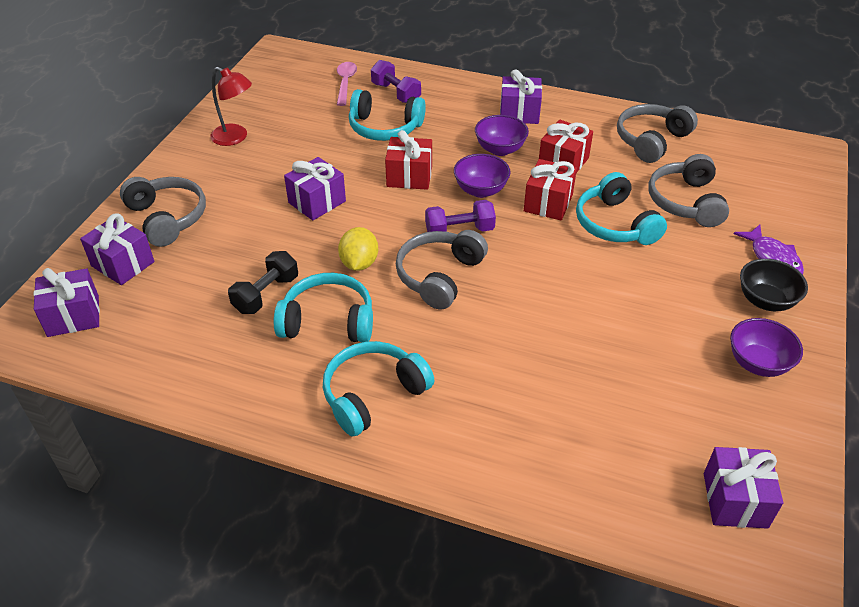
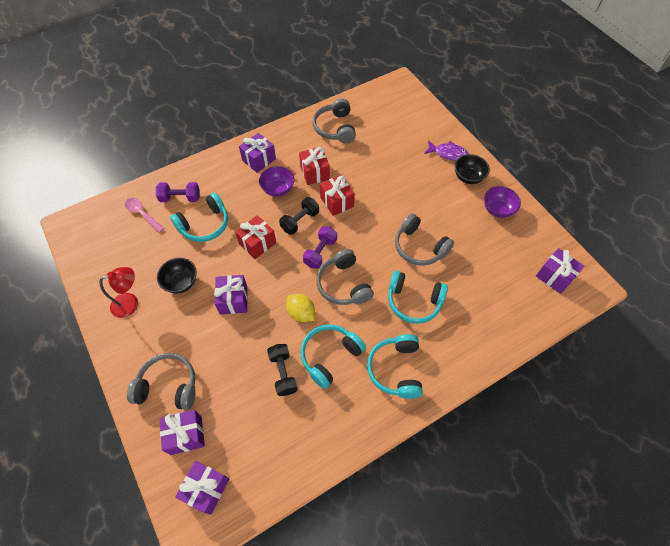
camera: 50 degrees left, 15 degrees up
(296, 154) = (181, 282): none -> black bowl
(480, 190) = (300, 221): purple bowl -> black dumbbell
(615, 224) = (376, 188): turquoise headphones -> turquoise headphones (414, 301)
(686, 202) = (387, 151): grey headphones -> grey headphones (419, 247)

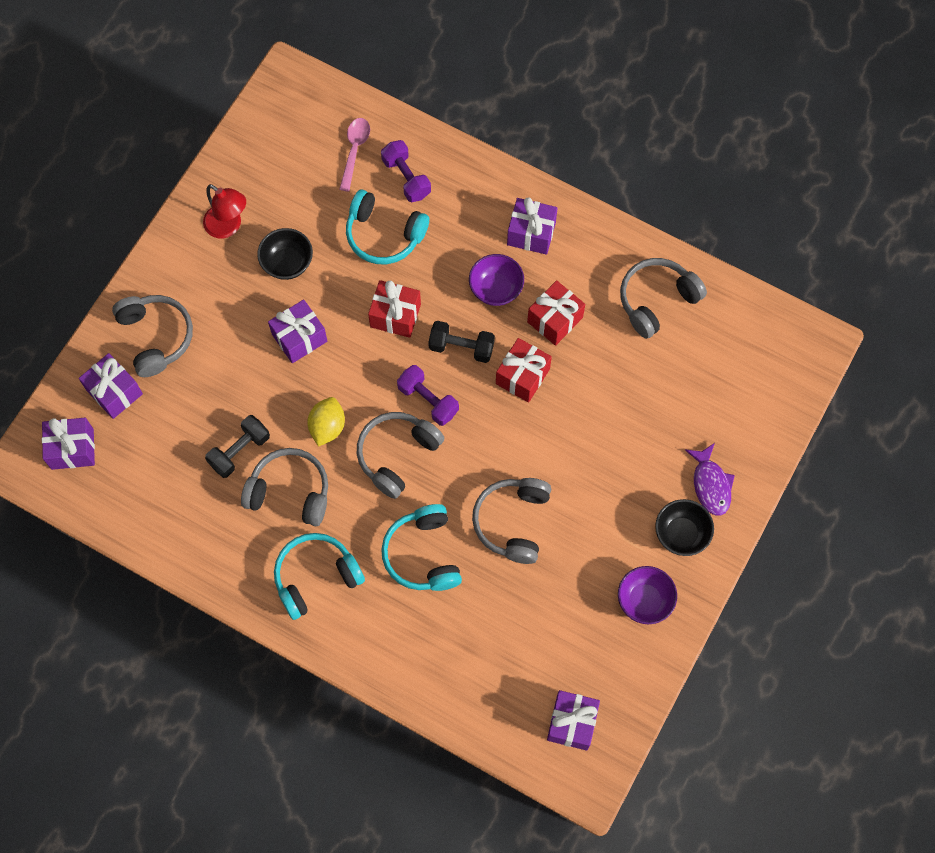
camera: 60 degrees right, 10 degrees up
(320, 252) = (428, 400): purple dumbbell -> purple dumbbell turned 45 degrees clockwise
(330, 356) = (290, 492): turquoise headphones -> grey headphones

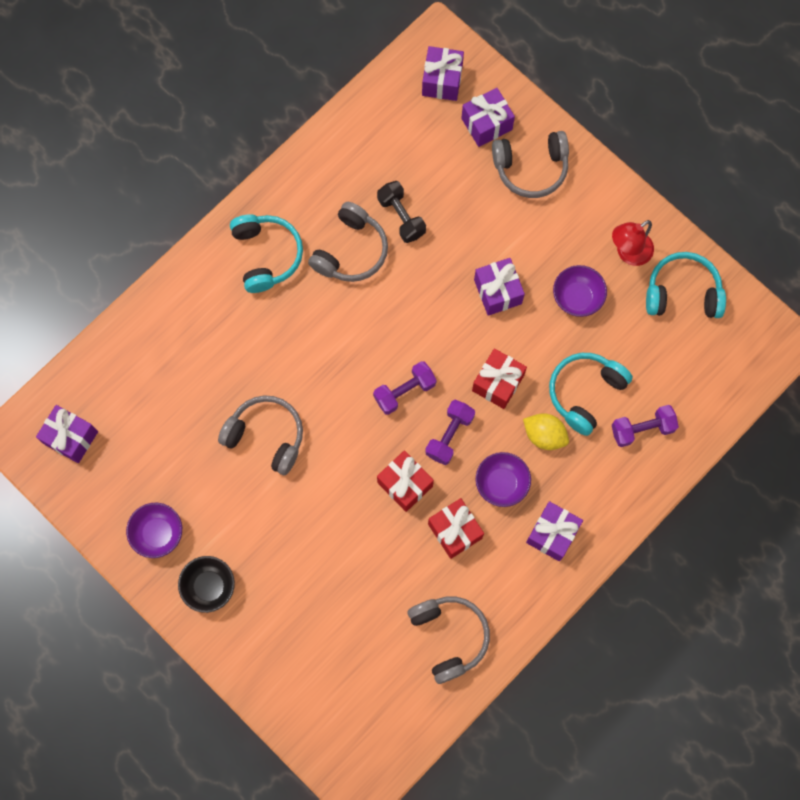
camera: 105 degrees right, 5 degrees up
(287, 263) = (577, 298): black bowl -> purple bowl
(327, 427) = (403, 296): yellow lemon -> yellow lemon (544, 435)
(354, 151) = (683, 387): pink spoon -> none
(397, 455) = (359, 351): grey headphones -> none
(423, 554) = (259, 350): turquoise headphones -> turquoise headphones (682, 293)
(461, 347) = (449, 435): black dumbbell -> purple dumbbell
(710, 484) = (248, 629): purple fish -> none

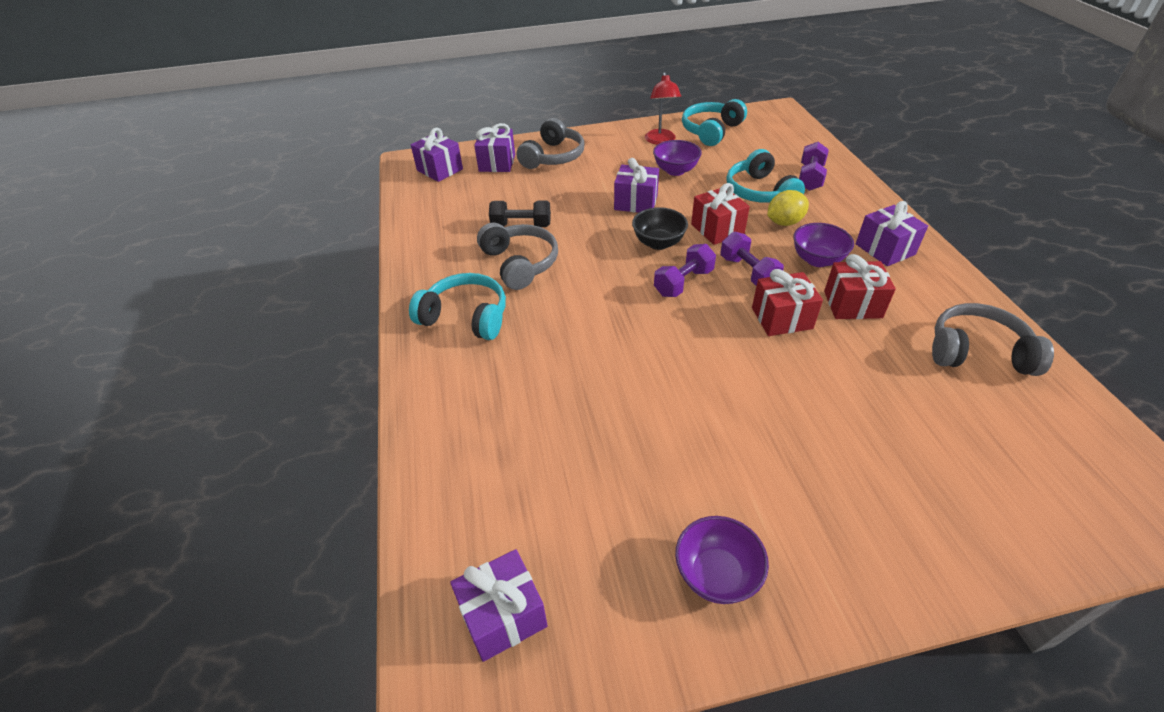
camera: 55 degrees left, 30 degrees down
(209, 586) = (827, 550): black bowl -> black bowl (658, 243)
(266, 436) = (657, 400): grey headphones -> none
(404, 391) = (683, 282): purple dumbbell -> purple dumbbell turned 45 degrees clockwise

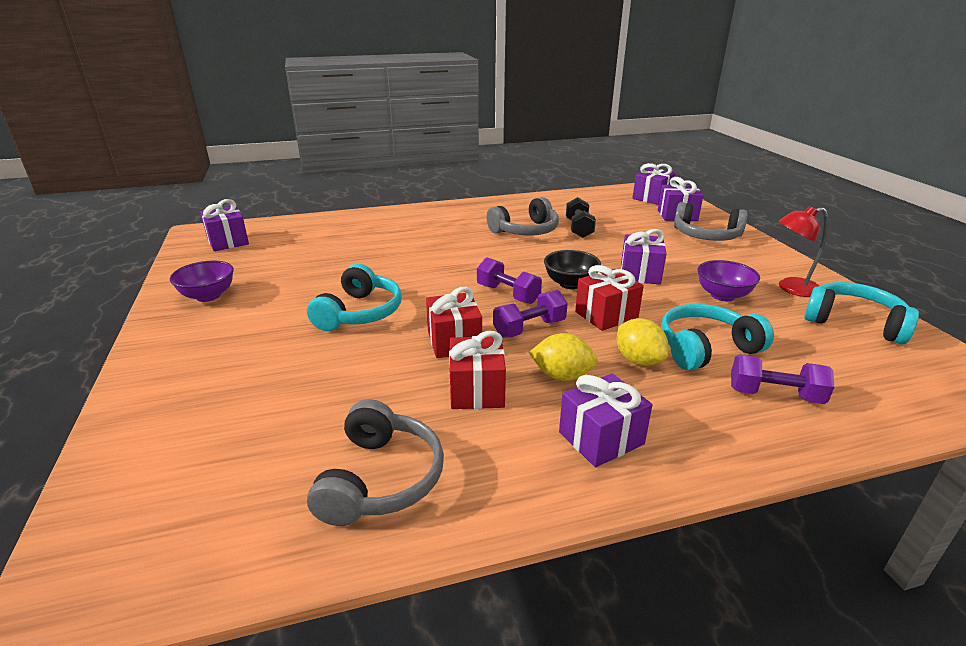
camera: 85 degrees right, 15 degrees down
(466, 317) = (461, 219): turquoise headphones -> turquoise headphones (359, 313)
(817, 260) = (562, 376): purple bowl -> yellow lemon

